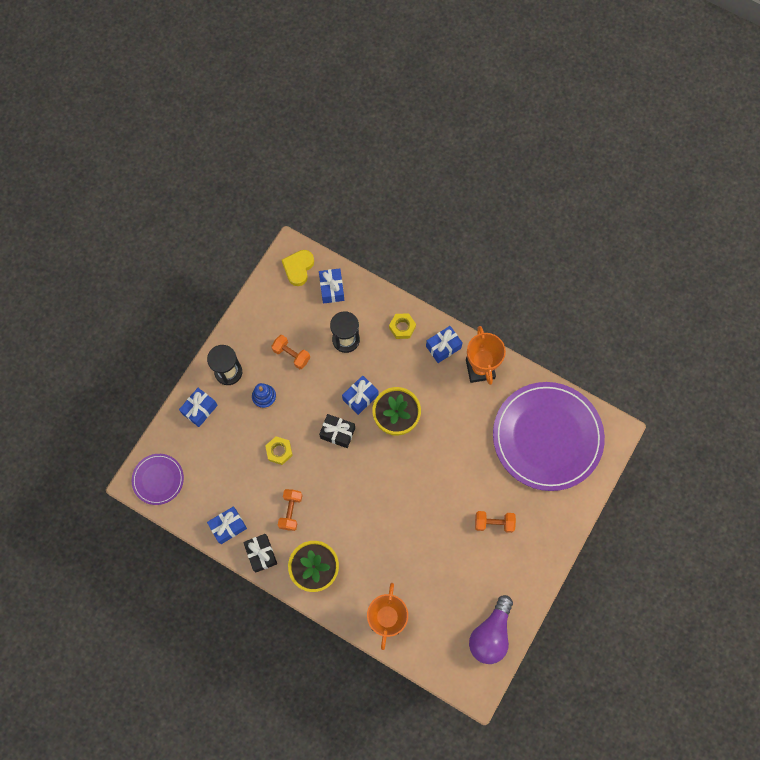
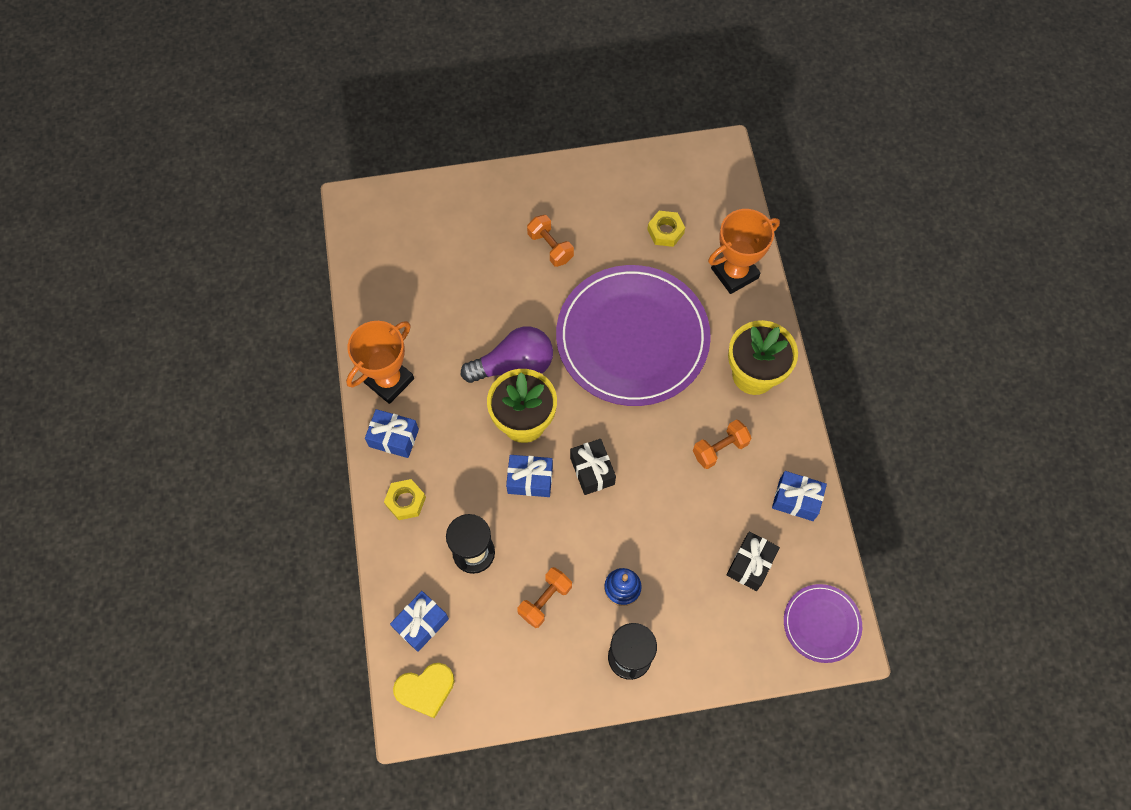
camera: 130 degrees left, 5 degrees down
(200, 409) = (702, 650): blue gift -> none
(261, 554) = (790, 441): black gift -> black gift (750, 564)
(279, 451) = (668, 516): yellow nut -> yellow nut (665, 231)
(291, 355) = (545, 600): orange dumbbell -> orange dumbbell turned 45 degrees clockwise
(490, 634) = (661, 175): purple light bulb -> purple light bulb (514, 366)
(547, 437) = (413, 261): purple plate -> purple plate (632, 338)

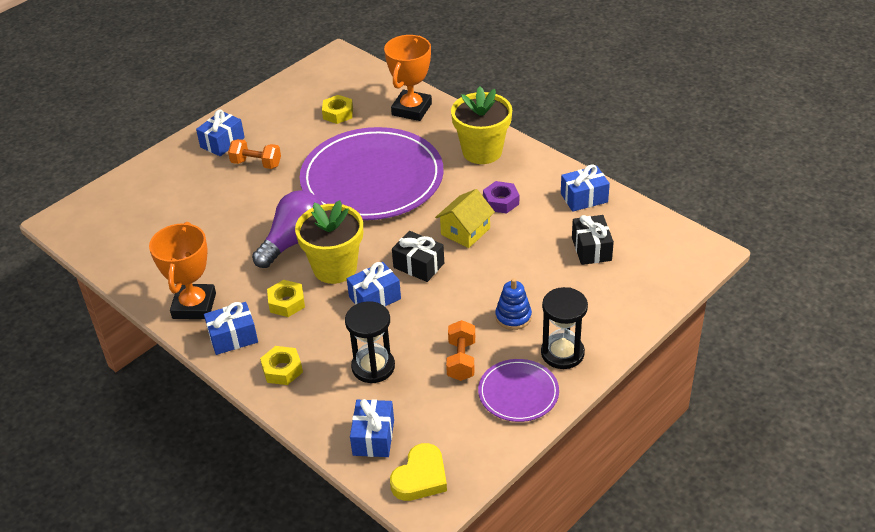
camera: 35 degrees left, 25 degrees down
(459, 431) = (286, 302): none -> yellow nut
(541, 199) = (222, 142): none -> blue gift
(661, 461) = (465, 231): none -> yellow house
(720, 449) = (501, 201): orange dumbbell -> purple nut
(821, 624) = (675, 251): purple plate -> purple plate (518, 392)

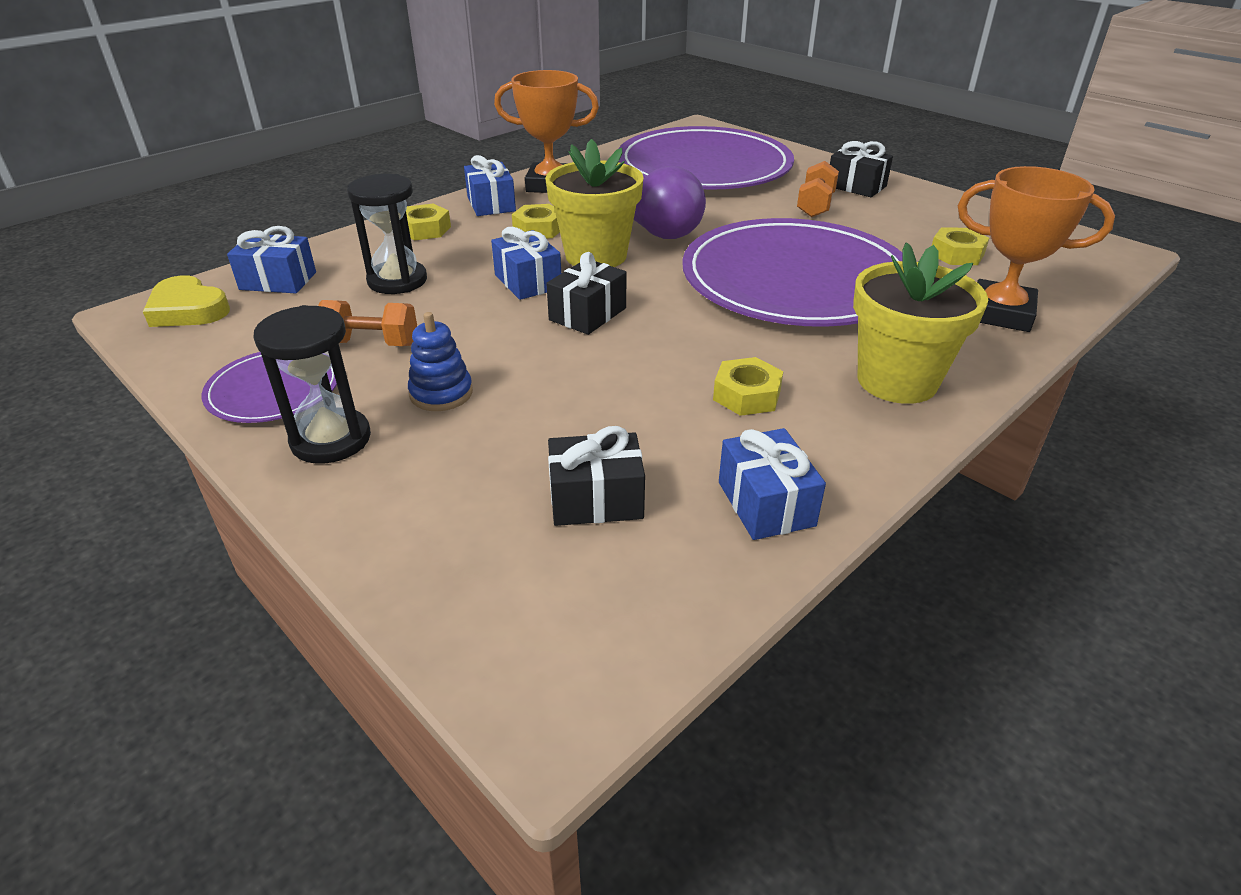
camera: 90 degrees right, 5 degrees down
(166, 217) = (704, 166): none -> purple plate
(222, 142) = (856, 186): blue gift -> black gift
(465, 231) = (664, 356): yellow house -> none
(501, 201) = (746, 395): purple nut -> yellow nut

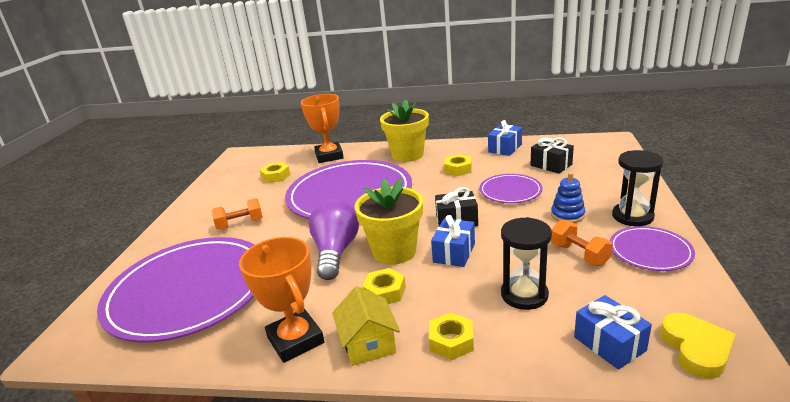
camera: 125 degrees left, 10 degrees down
(491, 204) = (368, 343): blue gift -> yellow house
(585, 394) = (510, 191): none -> purple plate
(856, 186) = (193, 225): black gift -> none

